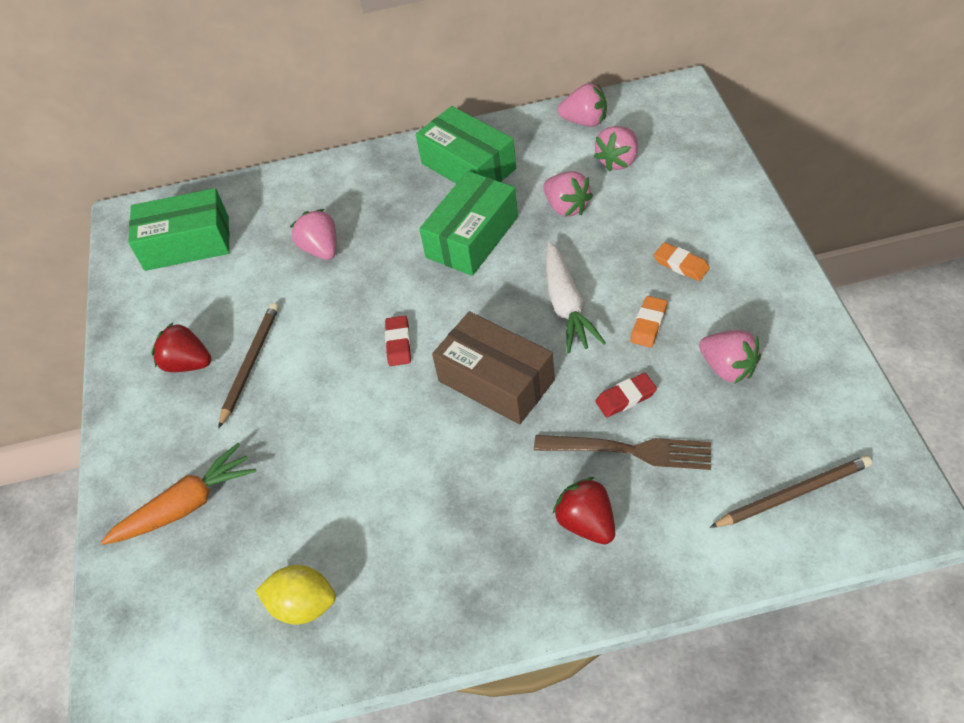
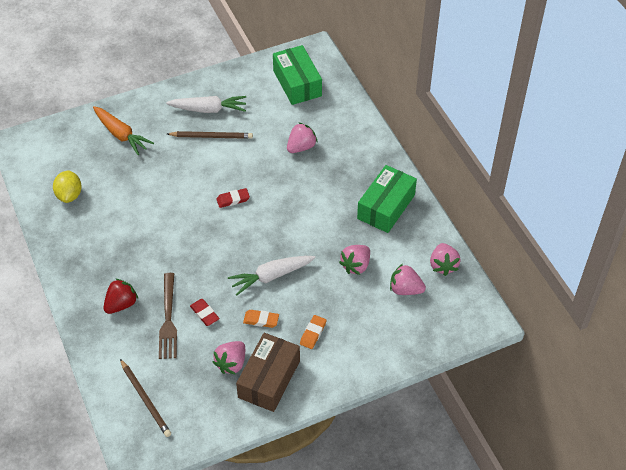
camera: 70 degrees right, 0 degrees up
(187, 363) = (209, 109): red strawberry -> white carrot
(472, 237) = (321, 220): green box -> none
(496, 380) = (211, 250): brown box -> brown box (269, 379)

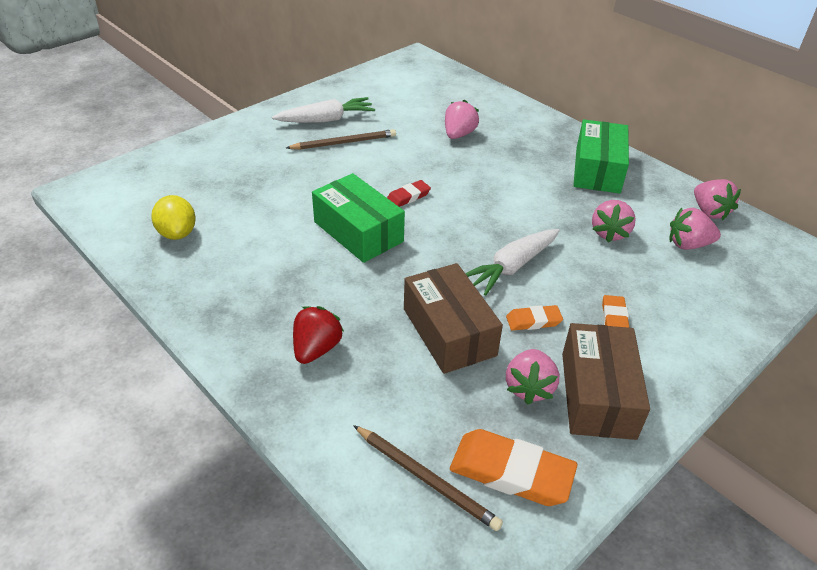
camera: 20 degrees left, 10 degrees down
(121, 135) = (225, 160): orange carrot -> none
(168, 320) = (400, 352): brown fork -> none
(192, 409) = (511, 472): none -> orange eraser
(204, 314) = (449, 332): red eraser -> brown box
(297, 83) = (416, 84): green box -> green box (358, 232)

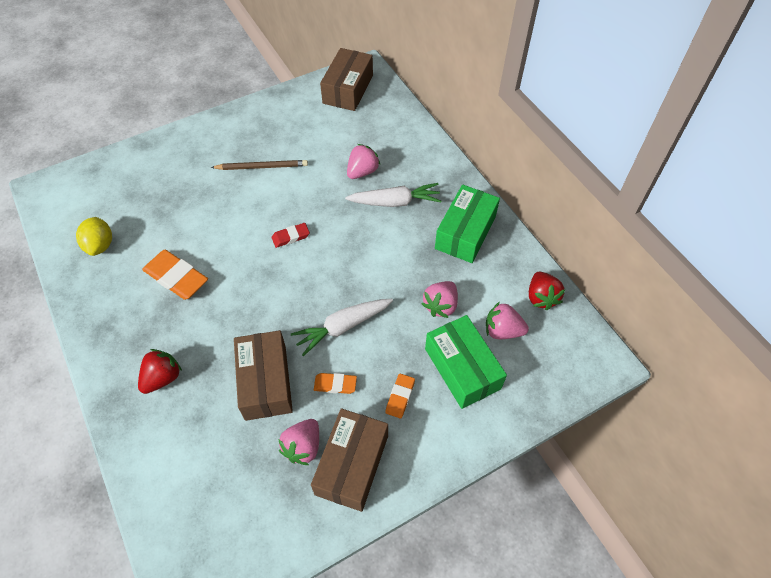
camera: 15 degrees right, 15 degrees up
(326, 120) = (257, 137): white carrot -> white carrot (395, 202)
(358, 232) = (236, 268): green box -> green box (462, 368)
(406, 73) = (348, 89): none -> brown box
(425, 478) = (195, 508): brown pencil -> none
(511, 472) = (257, 517): orange eraser -> orange eraser (176, 277)
(709, 212) = (541, 297): pink strawberry -> red strawberry

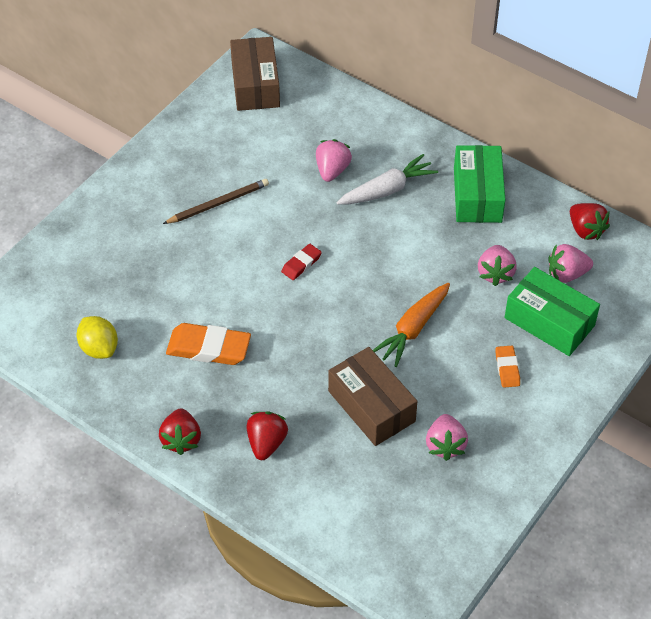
camera: 25 degrees left, 5 degrees down
(103, 346) = (181, 440): none -> red strawberry
(335, 384) = (440, 382): orange eraser -> none
(342, 327) = (413, 329): white carrot -> orange carrot
(352, 464) = (499, 441): brown box -> none

